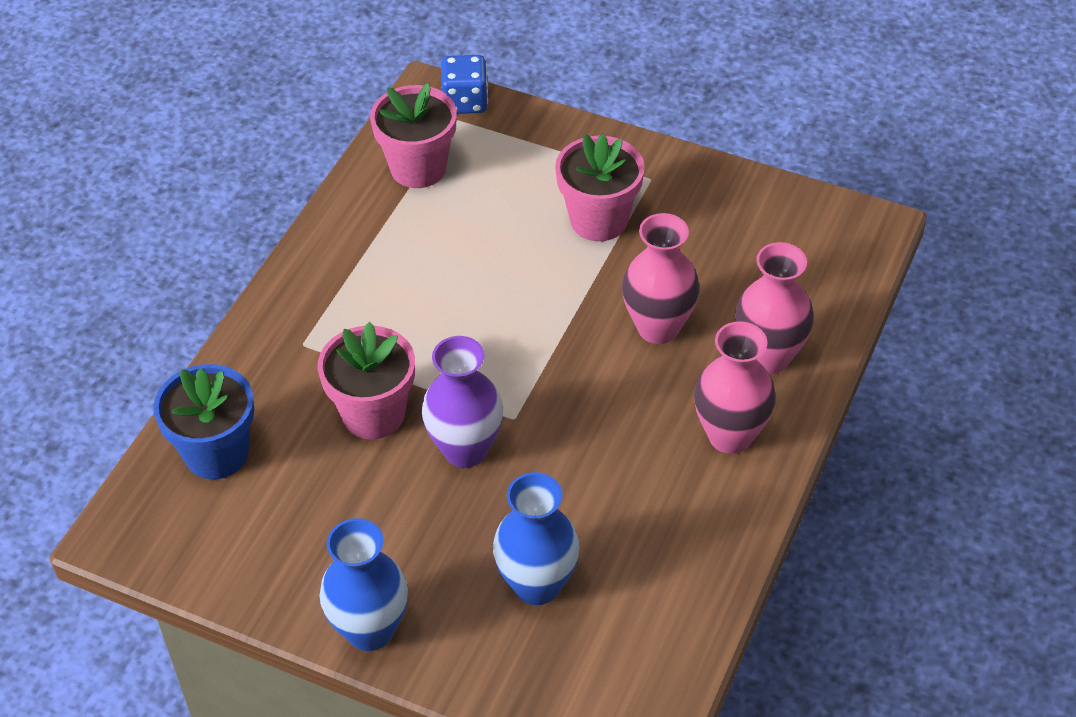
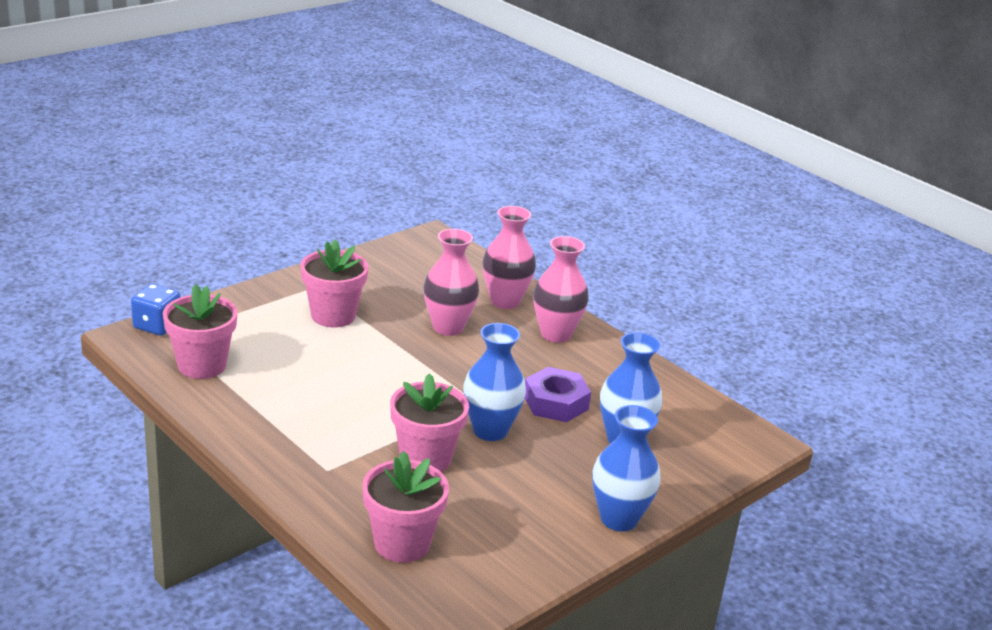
camera: 70 degrees left, 20 degrees down
(216, 453) = (402, 543): blue flower pot -> pink flower pot
(465, 449) = (490, 430): purple vase -> blue vase
(569, 490) = (555, 402): none -> purple nut

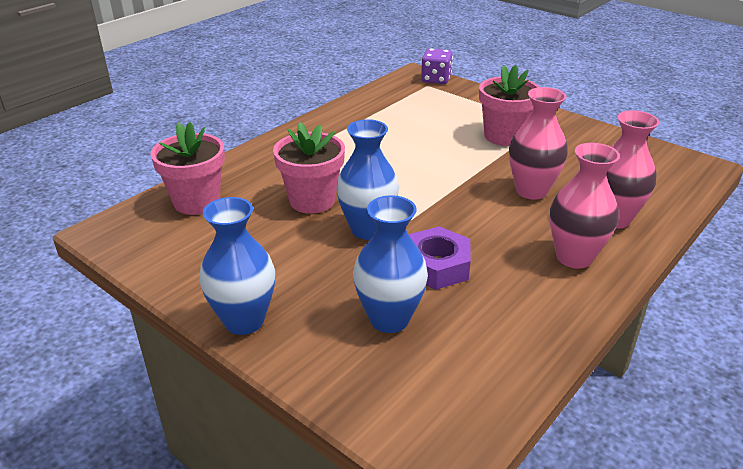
camera: 85 degrees right, 5 degrees up
(157, 326) = (436, 79): blue dice -> purple dice
(202, 365) = (395, 100): pink flower pot -> none

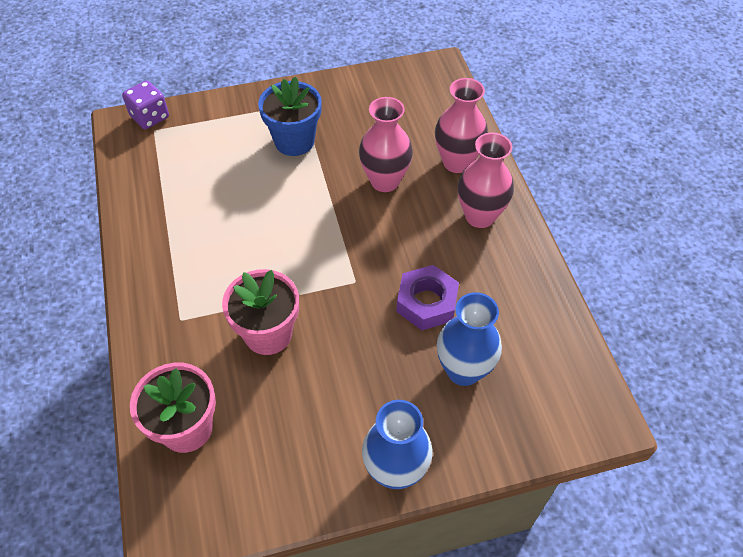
camera: 55 degrees left, 20 degrees up
(367, 229) = (345, 318): blue vase -> none
(504, 136) = (294, 141): pink flower pot -> blue flower pot

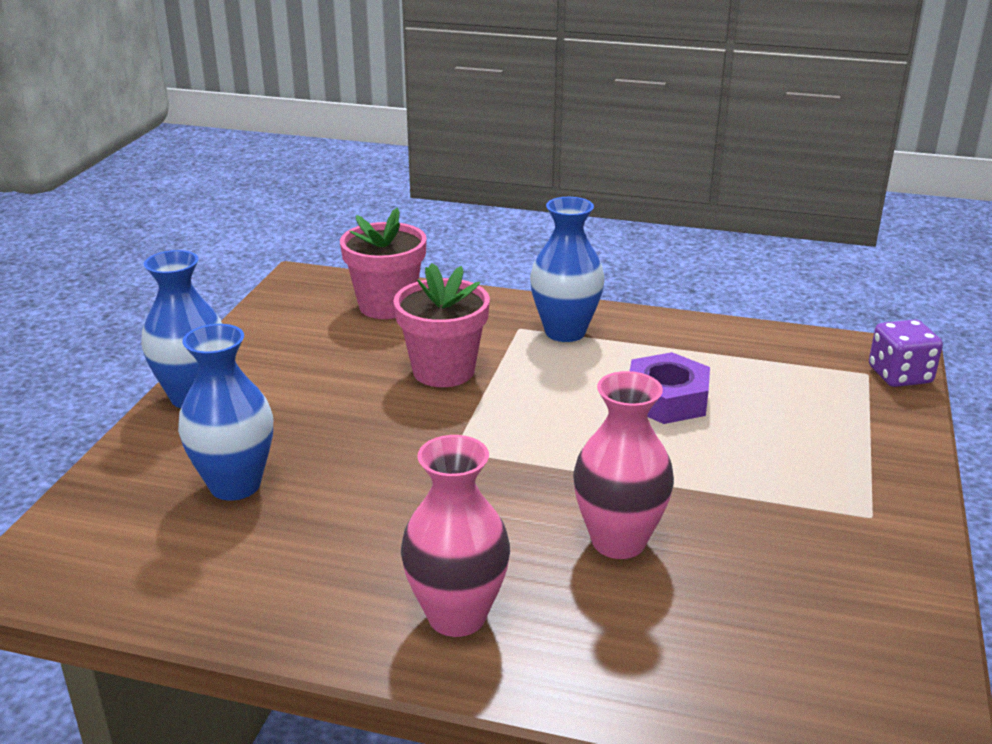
camera: 120 degrees right, 25 degrees down
(173, 289) = (565, 332): none -> blue vase
(294, 141) = (773, 481): blue flower pot -> none
(426, 302) = (360, 495): purple nut -> purple nut (666, 399)
(457, 162) = (602, 645): pink vase -> none

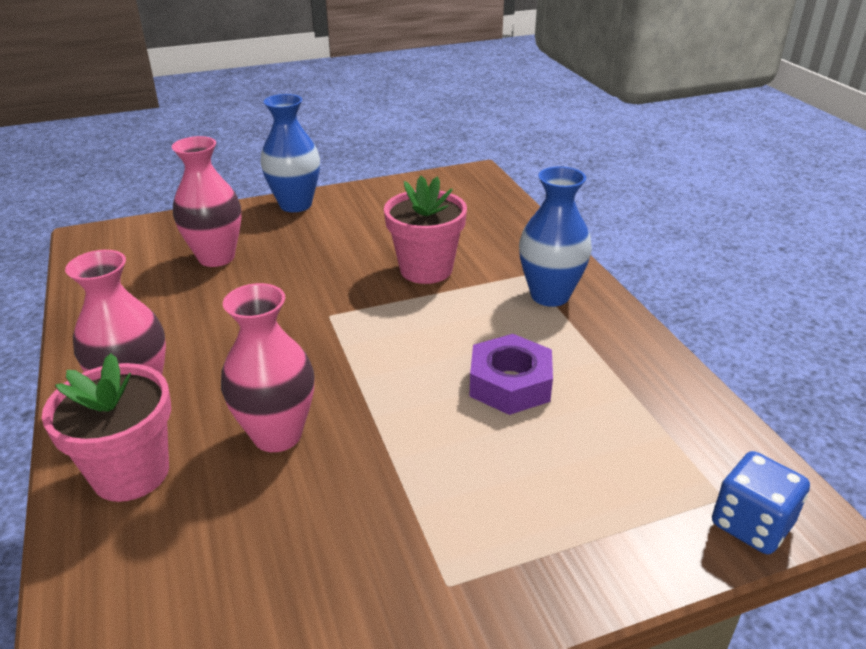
camera: 55 degrees right, 5 degrees up
(235, 485) = (216, 257): blue vase -> pink vase
(387, 306) = (484, 214): pink flower pot -> pink flower pot (131, 473)
(899, 375) = (751, 524): purple dice -> blue dice

